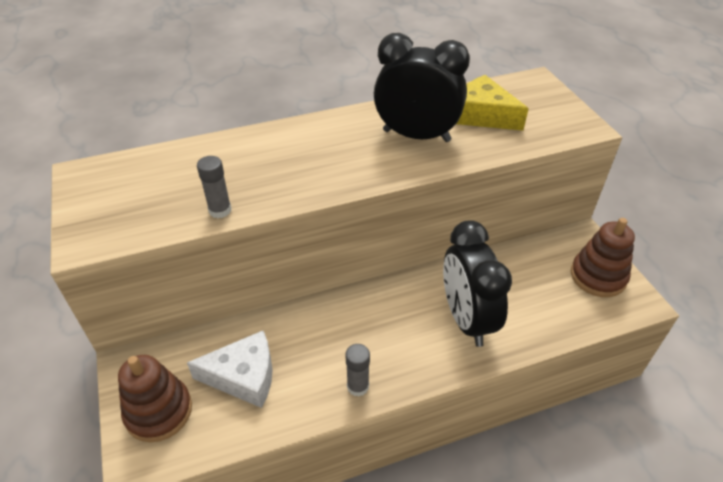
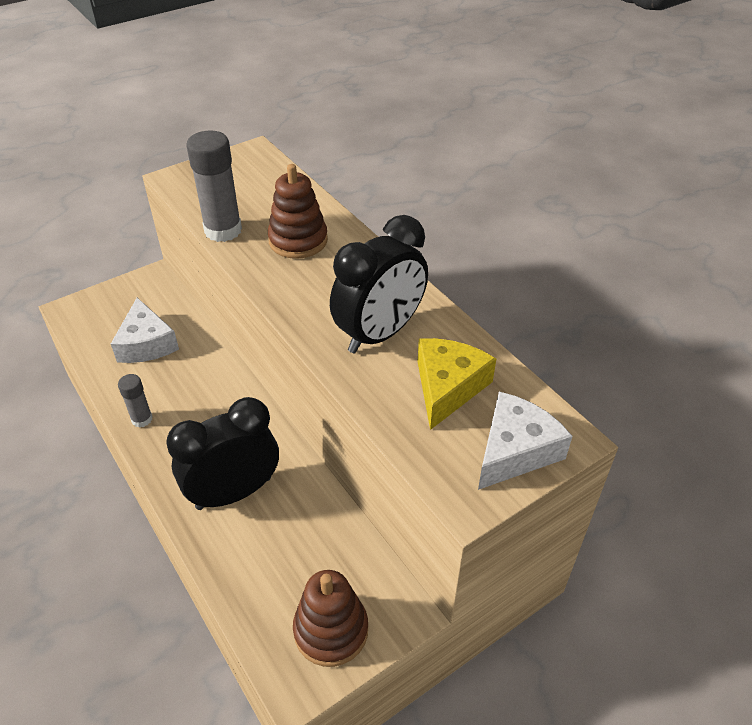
camera: 75 degrees right, 0 degrees up
(159, 411) = (111, 307): brown stacking toy -> brown stacking toy (298, 240)
(220, 210) = (223, 230): grey glue stick -> grey glue stick, size x1.83
(416, 136) = (379, 334): black clock -> black clock turned 45 degrees clockwise
(545, 101) = (515, 450): none -> white cheese

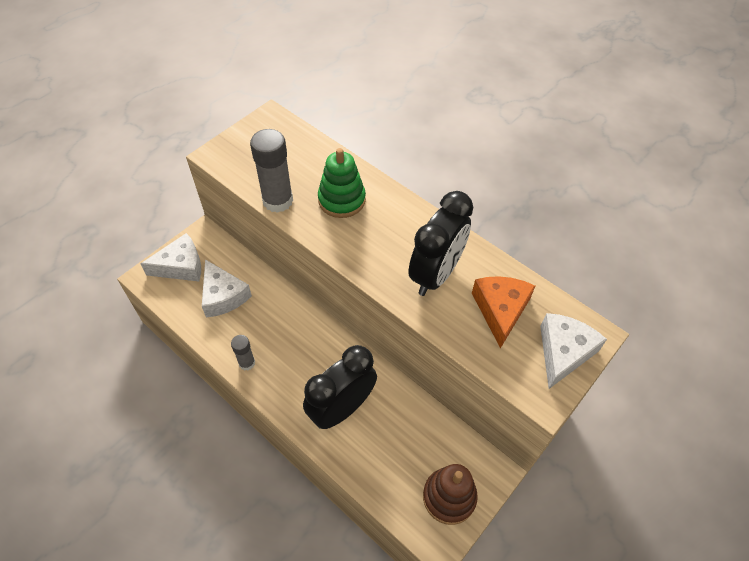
camera: 15 degrees left, 10 degrees up
(113, 305) = (181, 266): none -> white cheese
(298, 240) = (341, 200): brown stacking toy -> green stacking toy
(448, 387) = (500, 310): yellow cheese -> orange cheese

